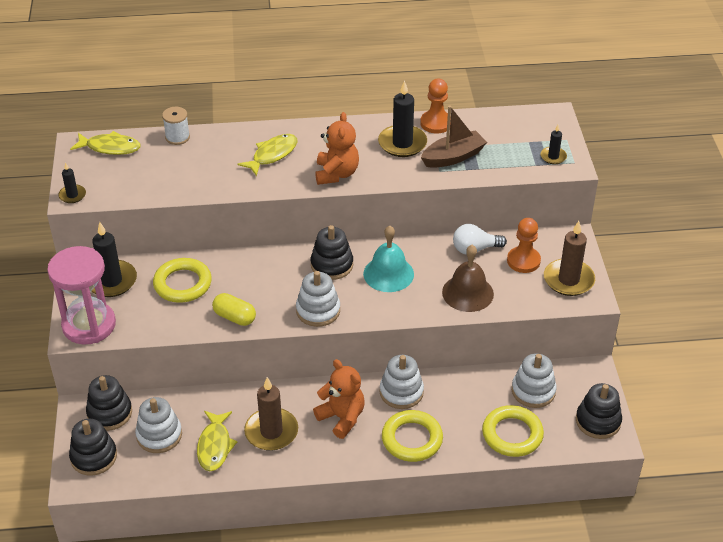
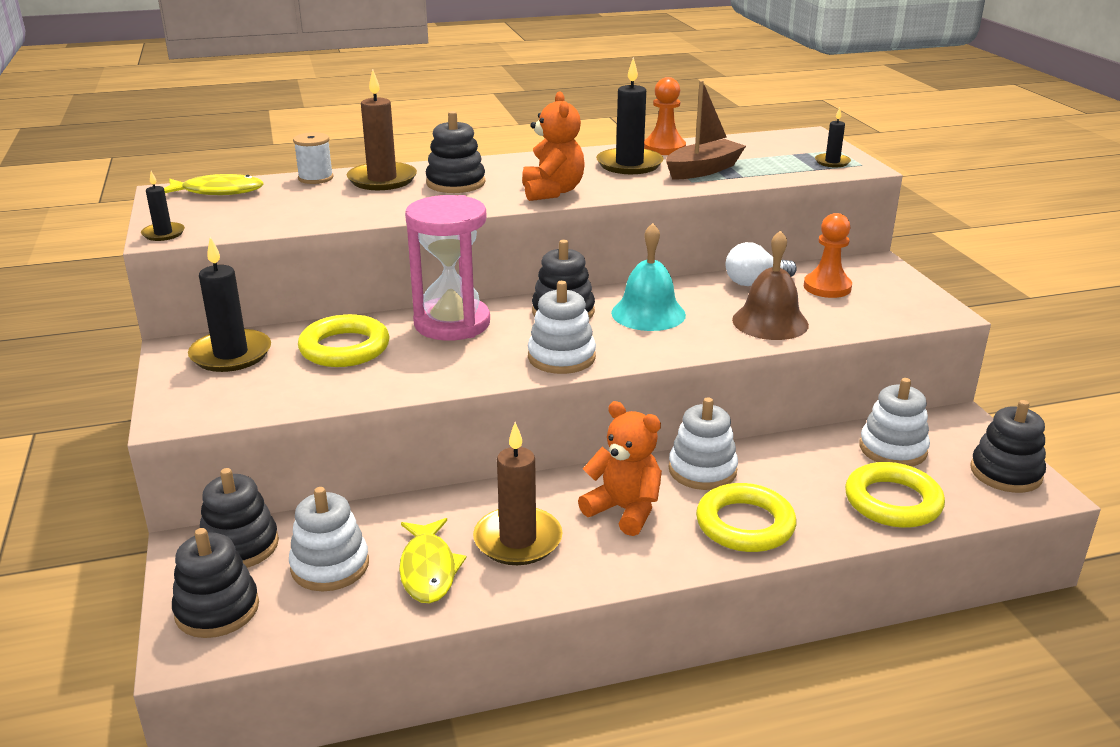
camera: 10 degrees left, 15 degrees down
(89, 325) = (198, 405): pink hourglass -> pink hourglass (452, 323)
(234, 317) = (435, 375): yellow capsule -> none
(272, 155) = (456, 183): yellow fish -> black stacking toy
(568, 280) = (899, 299): brown candle -> brown candle (382, 180)

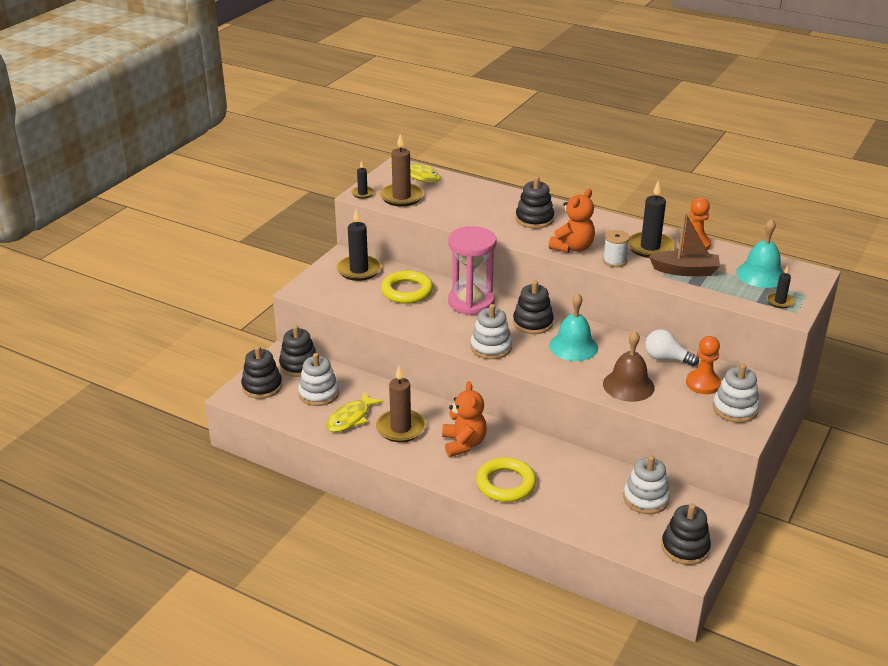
camera: 45 degrees right, 5 degrees up
(315, 178) = (474, 185): white spool -> white spool (614, 261)
(382, 180) = (503, 200): brown candle -> brown candle (401, 197)
(702, 470) = (529, 448): white stacking toy -> white stacking toy (735, 409)
(771, 149) = (761, 274): none -> turquoise bell
(892, 502) = (595, 520): yellow ring -> none

